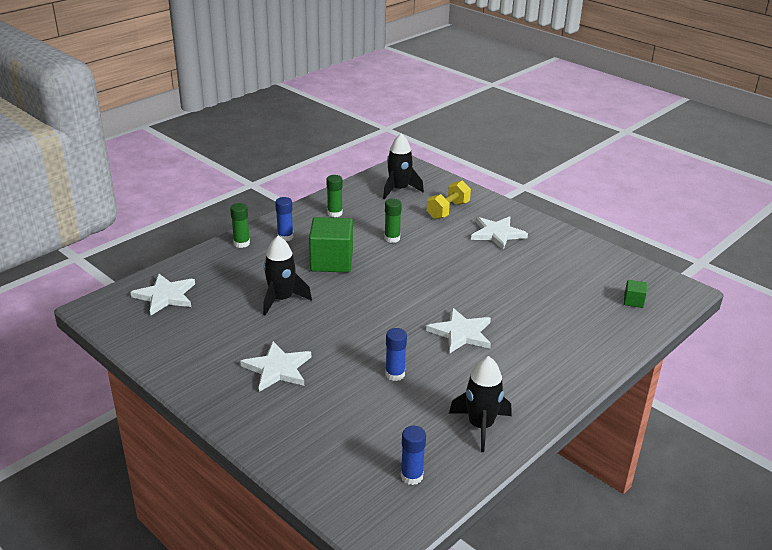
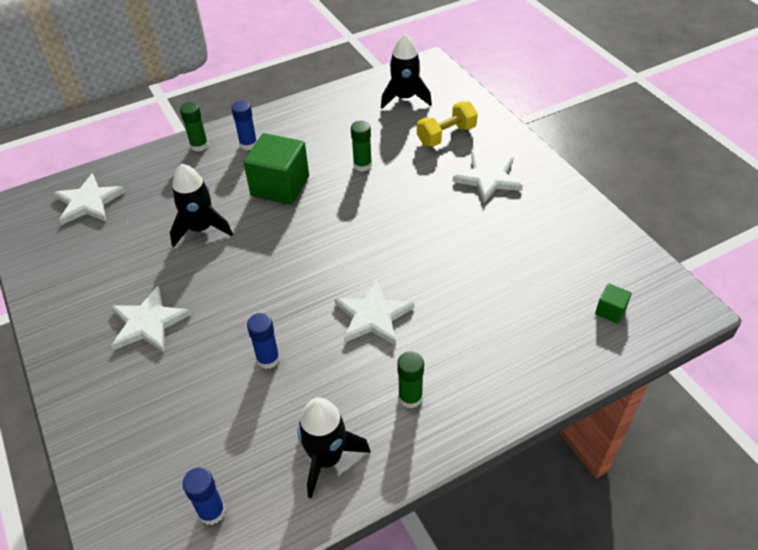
camera: 20 degrees right, 15 degrees up
(334, 213) = (317, 120): green glue stick -> green glue stick (410, 398)

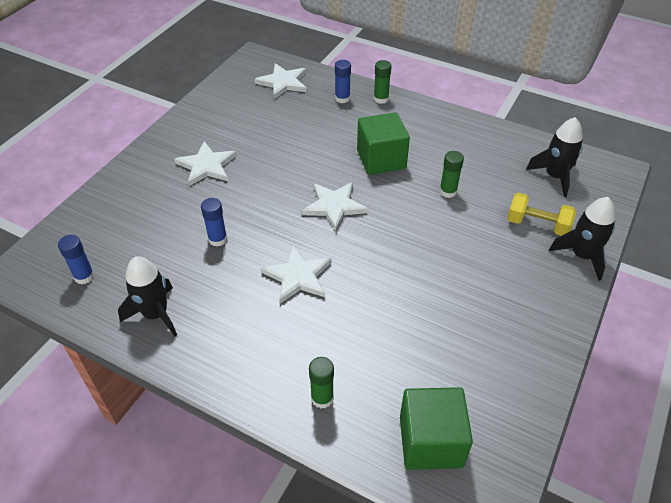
camera: 55 degrees right, 0 degrees up
(201, 229) = (304, 144): black rocket -> black rocket (582, 255)
(248, 144) = (407, 121): blue glue stick -> blue glue stick (342, 98)
(410, 398) = (237, 337): green glue stick -> green glue stick (322, 398)
(488, 178) = (513, 278): white star -> white star (334, 206)
(610, 311) = (430, 441): green cube -> green cube, size x2.20

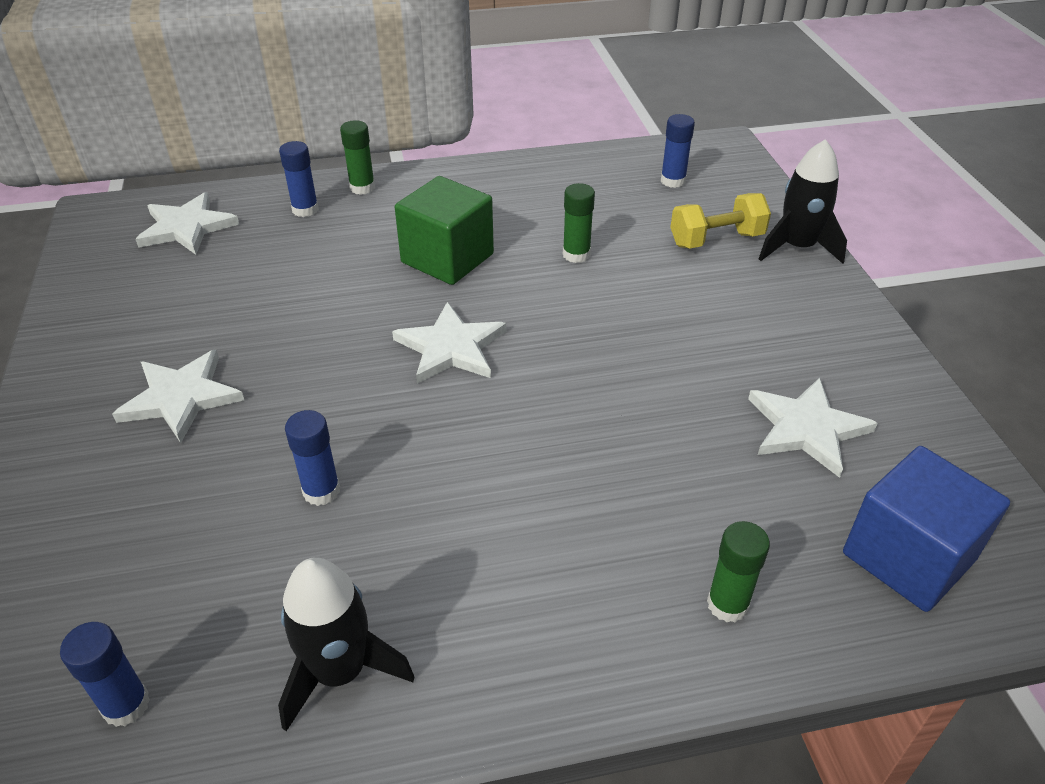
camera: 40 degrees left, 5 degrees down
(298, 276) = (506, 467): white star -> white star (807, 428)
(430, 441) = (908, 557): green cube -> blue cube
(555, 177) = (673, 181): black rocket -> blue glue stick

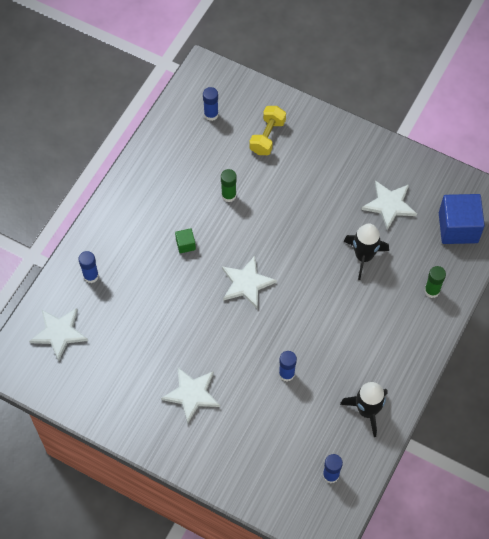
camera: 50 degrees left, 20 degrees up
(362, 188) = (94, 241): green glue stick -> none
(447, 258) = (185, 244): green cube -> green cube, size x0.45
(797, 247) = (299, 114): black rocket -> black rocket (364, 256)

